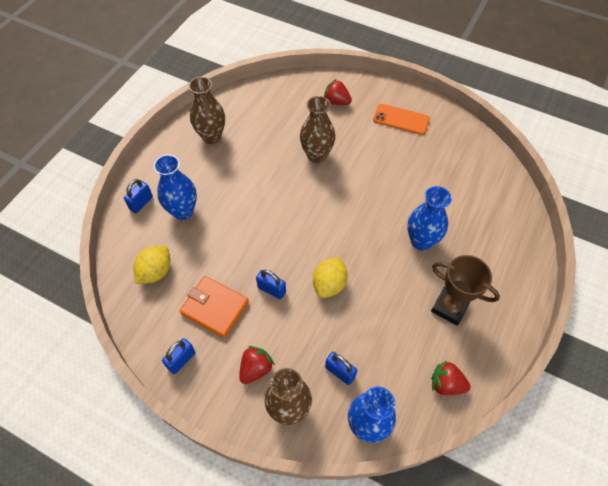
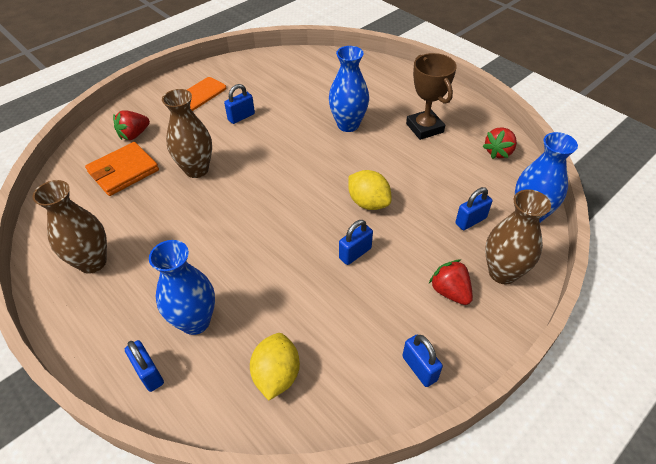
camera: 70 degrees left, 10 degrees down
(155, 272) = (276, 375): yellow lemon -> yellow lemon turned 45 degrees clockwise
(215, 307) = (358, 315): orange wallet -> orange wallet (123, 171)
(391, 159) = (241, 117): none -> blue padlock
(449, 307) = (424, 128): brown trophy -> brown trophy turned 75 degrees counterclockwise

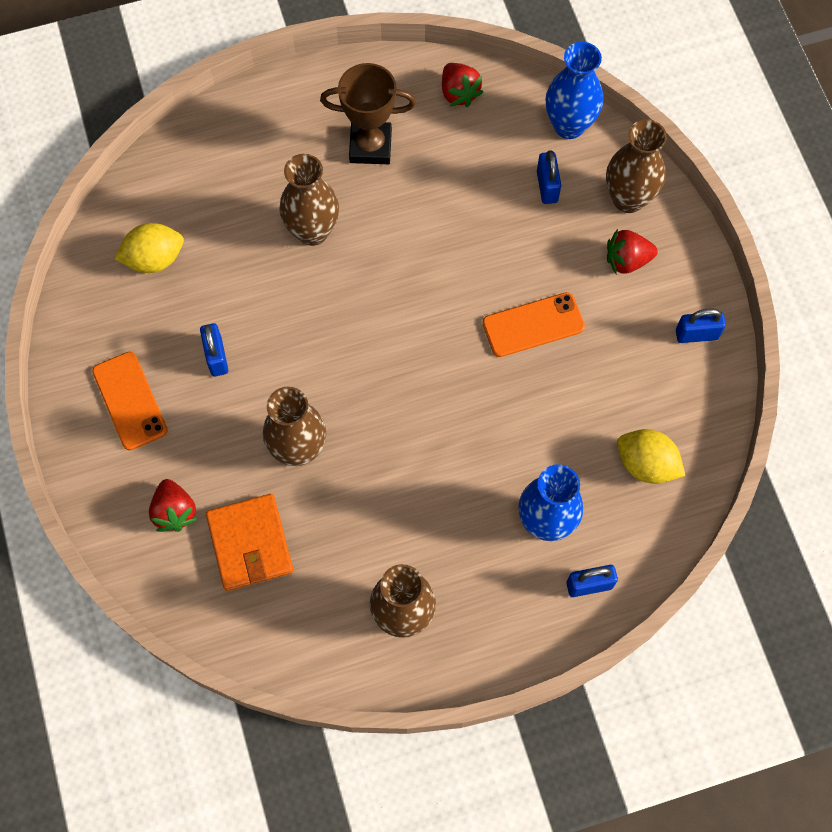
camera: 65 degrees left, 20 degrees up
(348, 125) = (312, 231): blue vase -> brown vase
(355, 253) = (533, 325): blue padlock -> orange phone
(368, 203) = (465, 275): yellow lemon -> yellow lemon (154, 259)

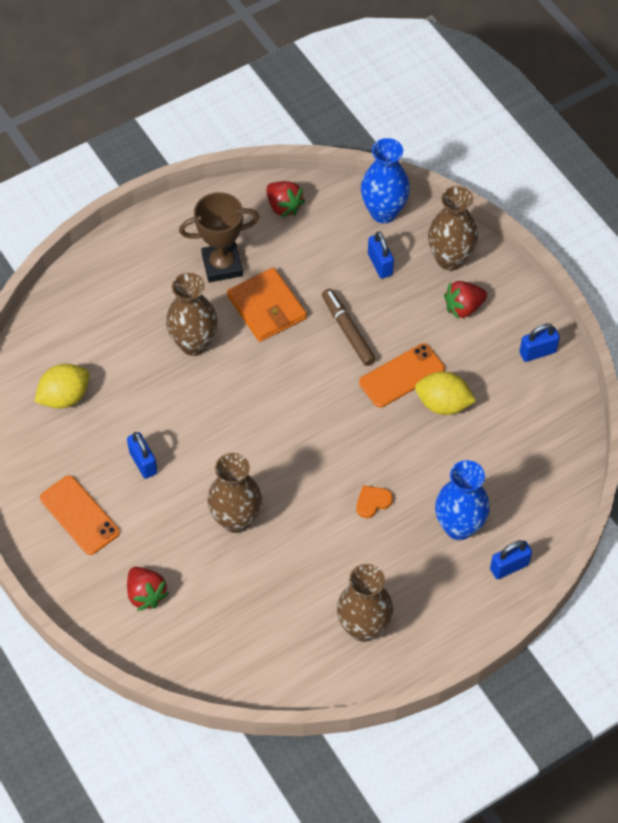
camera: 15 degrees left, 10 degrees down
(250, 543) = (218, 604): orange wallet -> orange wallet (266, 307)
(456, 467) = (372, 502): none -> orange heart
(487, 256) = (347, 331): none -> brown marker
(646, 464) = (527, 462): yellow lemon -> yellow lemon (443, 404)

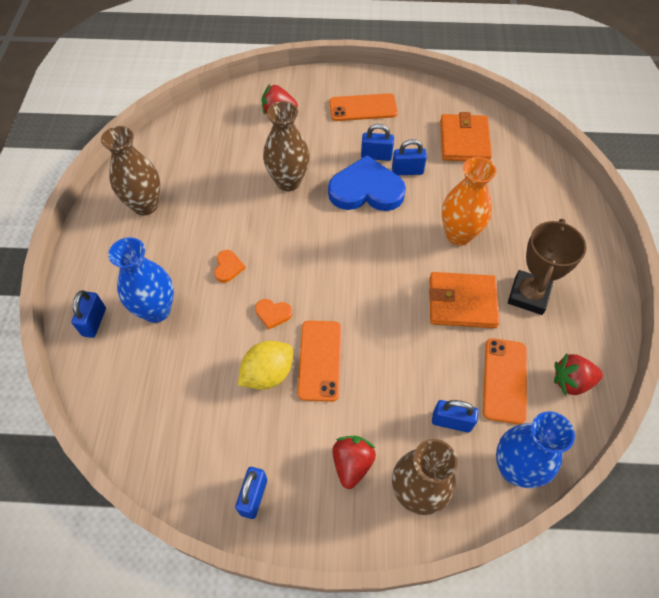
camera: 125 degrees right, 0 degrees up
(64, 397) = (464, 141): yellow lemon -> orange wallet
(144, 424) = (407, 171): none -> blue padlock
(194, 344) = (458, 234): brown vase -> orange vase
(195, 446) = (366, 190): none -> blue heart
(317, 247) = (505, 380): none -> orange phone
(347, 331) = (396, 348): brown marker -> none
(389, 435) = (273, 314): none -> orange heart

